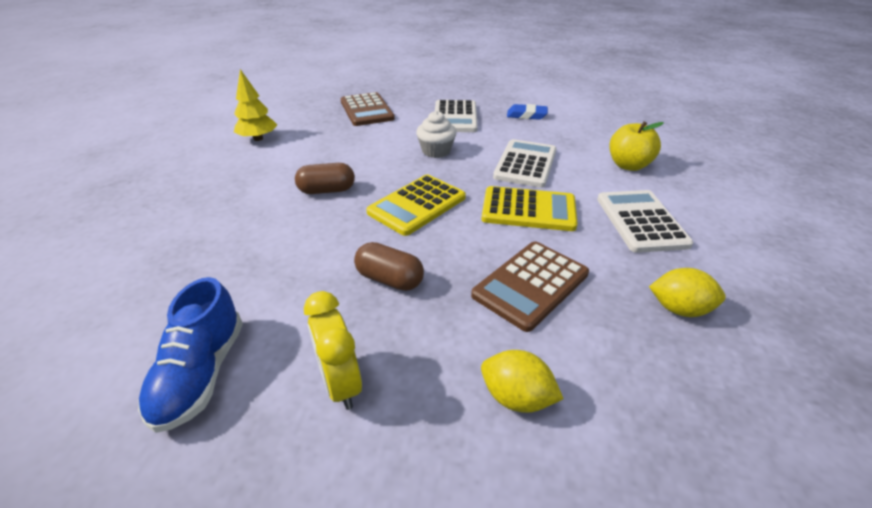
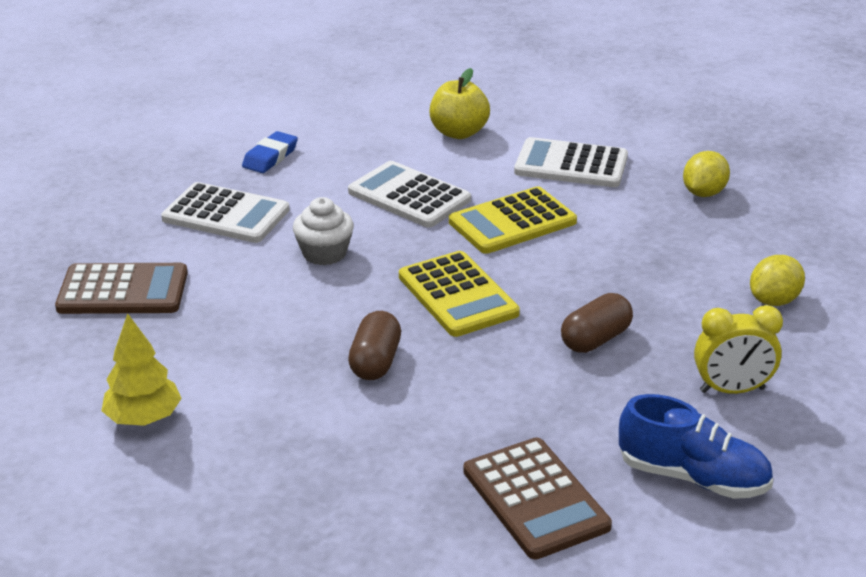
camera: 70 degrees left, 5 degrees down
(528, 210) = (512, 222): yellow calculator -> yellow calculator turned 150 degrees counterclockwise
(531, 285) = (641, 256): brown calculator -> brown calculator (535, 499)

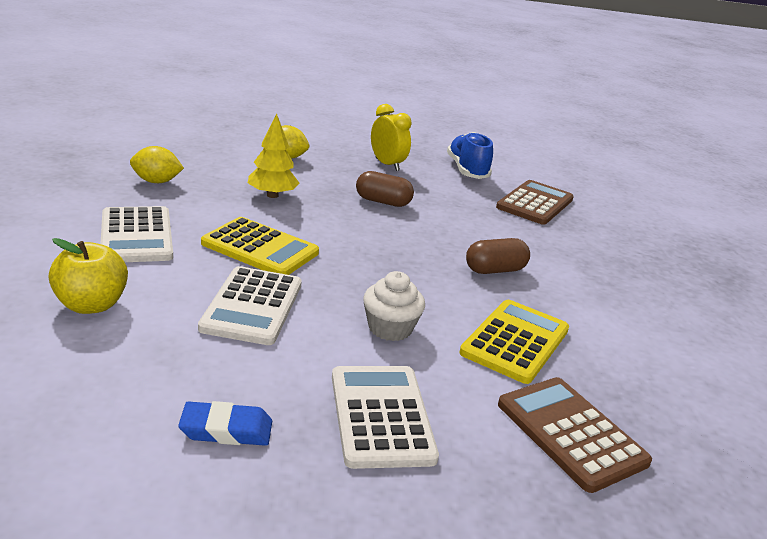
camera: 125 degrees left, 5 degrees down
(143, 418) = (671, 349): yellow tree -> yellow tree (272, 195)
(458, 295) = (385, 254): yellow calculator -> yellow calculator (515, 341)

